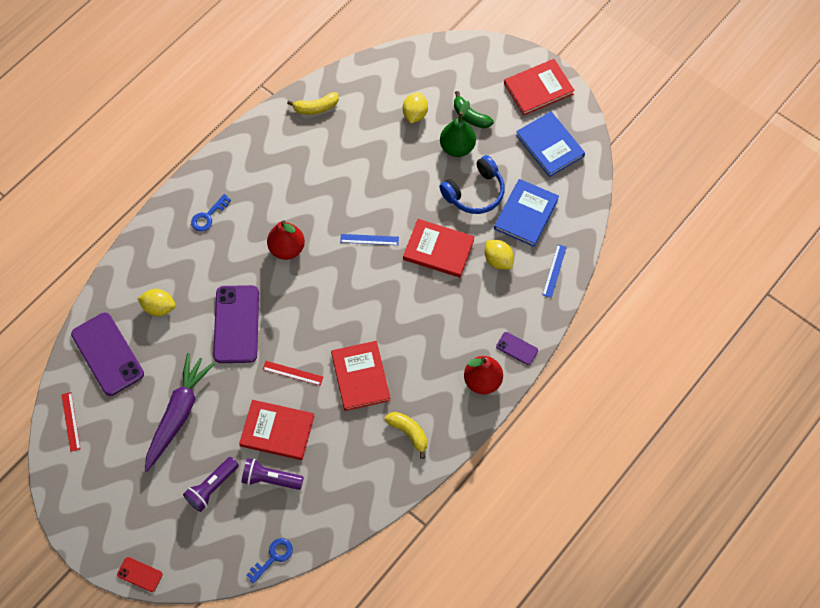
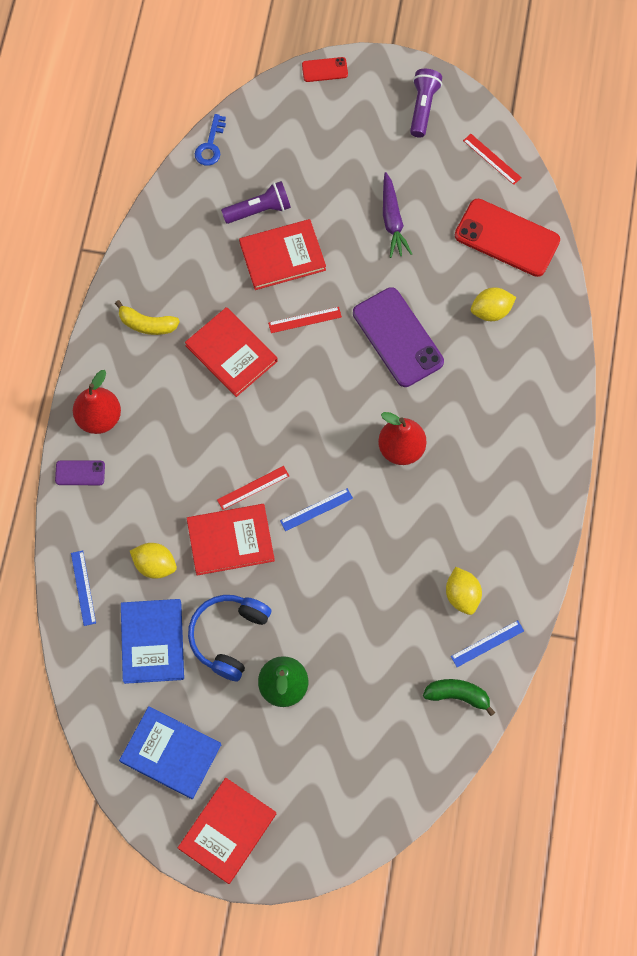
camera: 150 degrees right, 5 degrees up
(107, 354) = (507, 238): purple phone -> red phone
(178, 414) = (392, 220): purple carrot -> purple carrot, size x0.64
(208, 216) = (514, 437): blue key -> none
(212, 487) = (311, 173): purple flashlight -> purple flashlight (423, 107)
(316, 107) = (487, 643): yellow banana -> blue ruler
(402, 275) = (253, 488): none -> red ruler
(415, 114) = (361, 703): yellow lemon -> yellow lemon (462, 595)
(470, 116) = (292, 739): green banana -> green banana (458, 695)

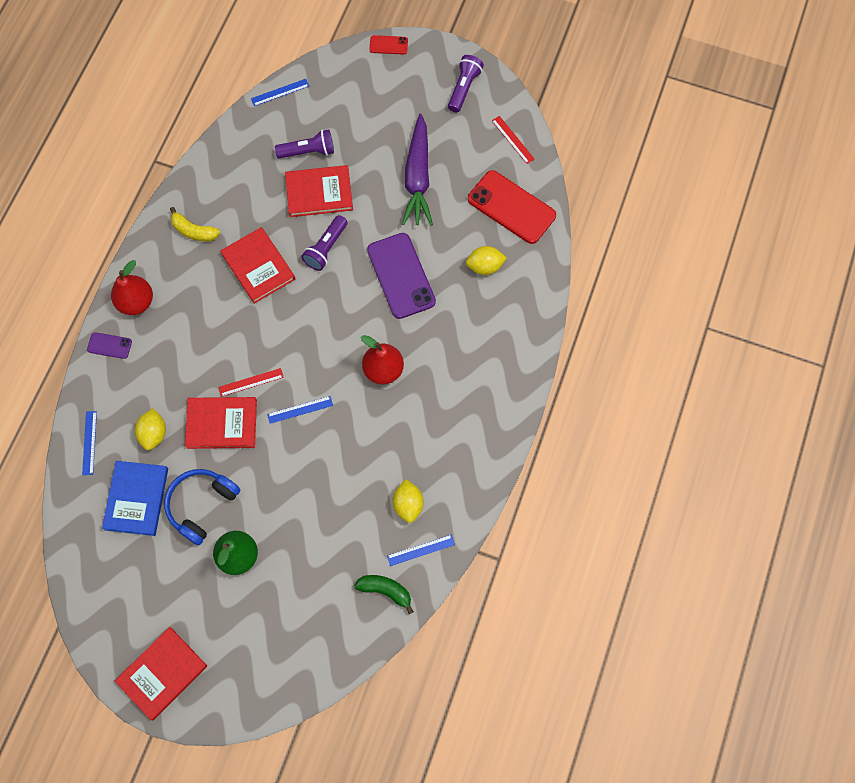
camera: 10 degrees right, 0 degrees up
(155, 565) = (154, 433): yellow lemon -> yellow lemon turned 60 degrees clockwise
(171, 753) = (130, 597): blue book -> none
(210, 145) = (280, 92): blue key -> blue ruler
(305, 320) = (326, 248): red ruler -> purple flashlight
(392, 220) = (418, 177): purple carrot -> purple carrot, size x1.55

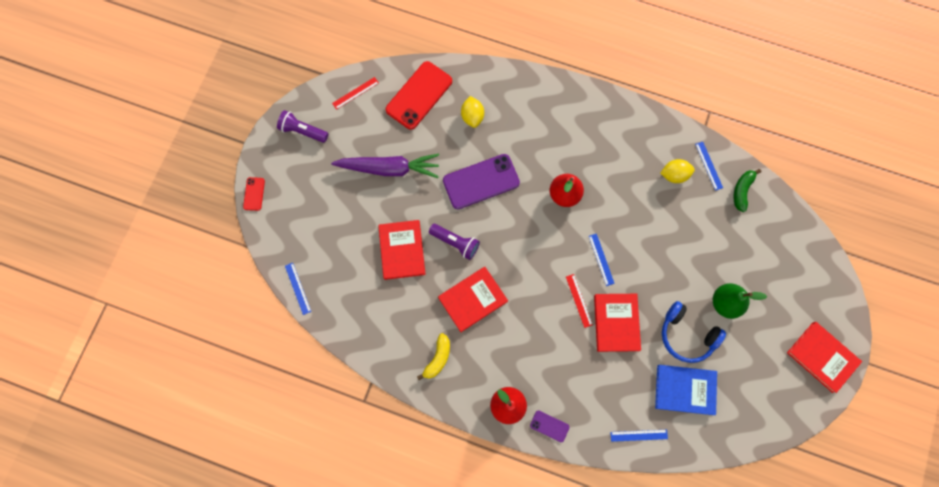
camera: 90 degrees left, 5 degrees up
(109, 345) = (549, 426): purple phone -> purple phone turned 75 degrees counterclockwise
(154, 433) = (628, 379): yellow lemon -> none
(308, 151) = (360, 261): purple flashlight -> none

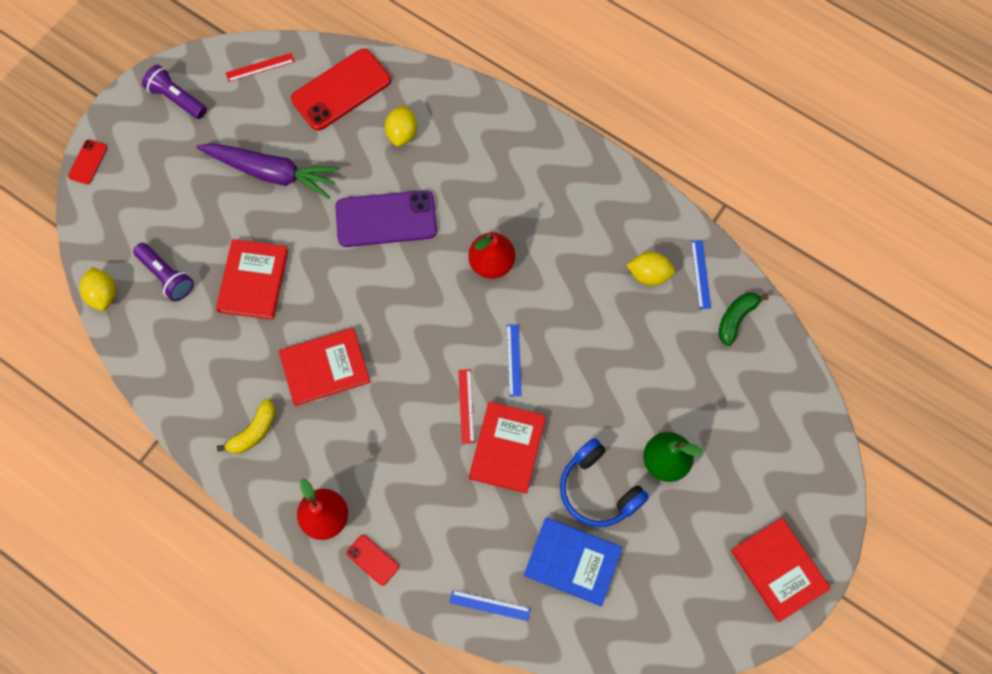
camera: 15 degrees right, 5 degrees down
(298, 288) = (103, 294): blue ruler -> yellow lemon
(455, 243) = (326, 289): purple flashlight -> purple flashlight (166, 276)
(549, 426) = (372, 560): purple phone -> red phone

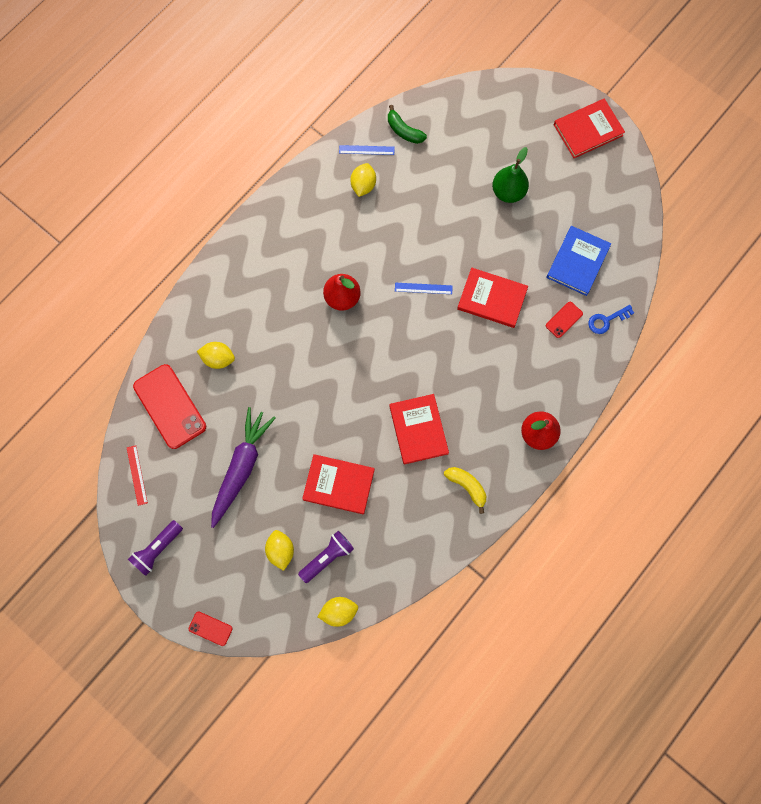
camera: 85 degrees left, 5 degrees up
(174, 225) = (281, 550): none -> yellow lemon
(372, 560) = (571, 400): red phone -> red phone (564, 319)
(386, 219) = (295, 376): purple phone -> none
(466, 406) = (457, 325): red ruler -> none
(490, 605) = (606, 320): blue ruler -> blue key
(598, 490) = (526, 239): blue headphones -> none

